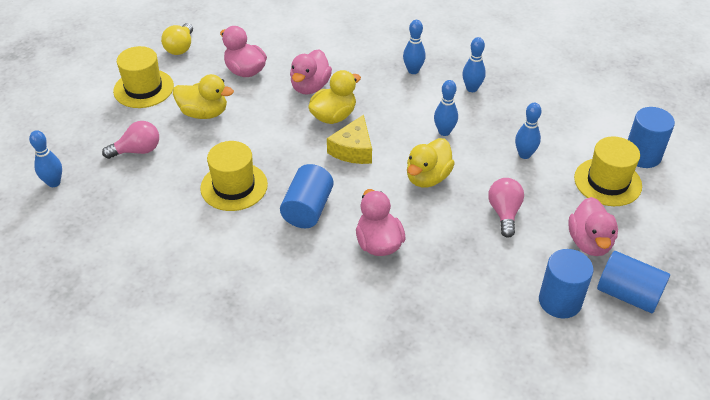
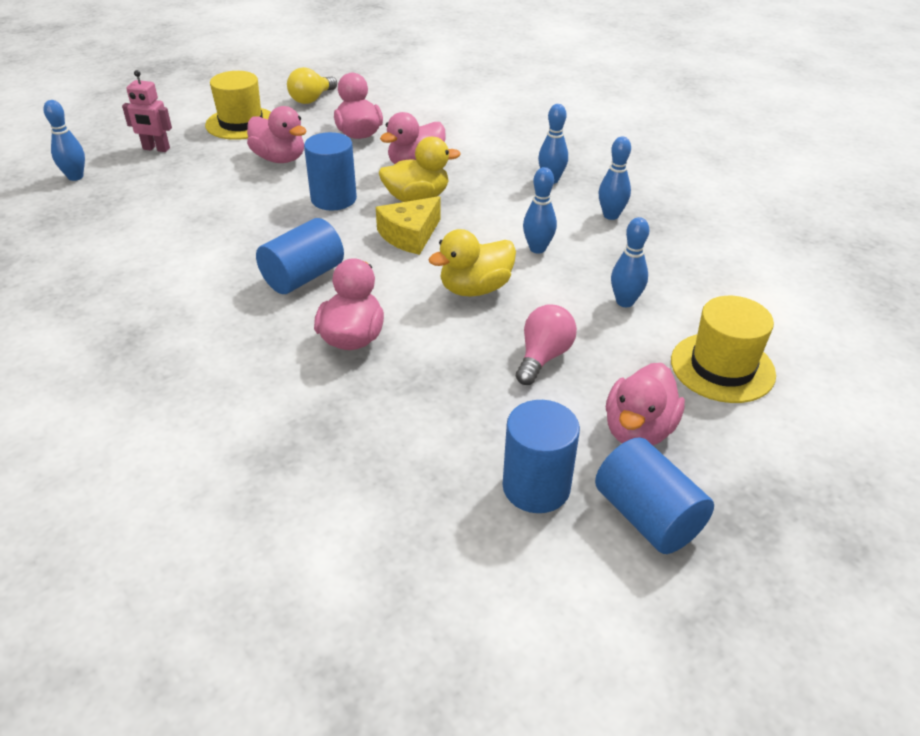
camera: 25 degrees right, 5 degrees down
(96, 135) = (156, 149): none -> pink robot
(137, 151) = (181, 172): pink light bulb -> none
(204, 113) = (280, 159): yellow duck -> pink duck
(234, 186) = (245, 231): yellow hat -> none
(642, 155) = (800, 352): blue cylinder -> blue cylinder (333, 199)

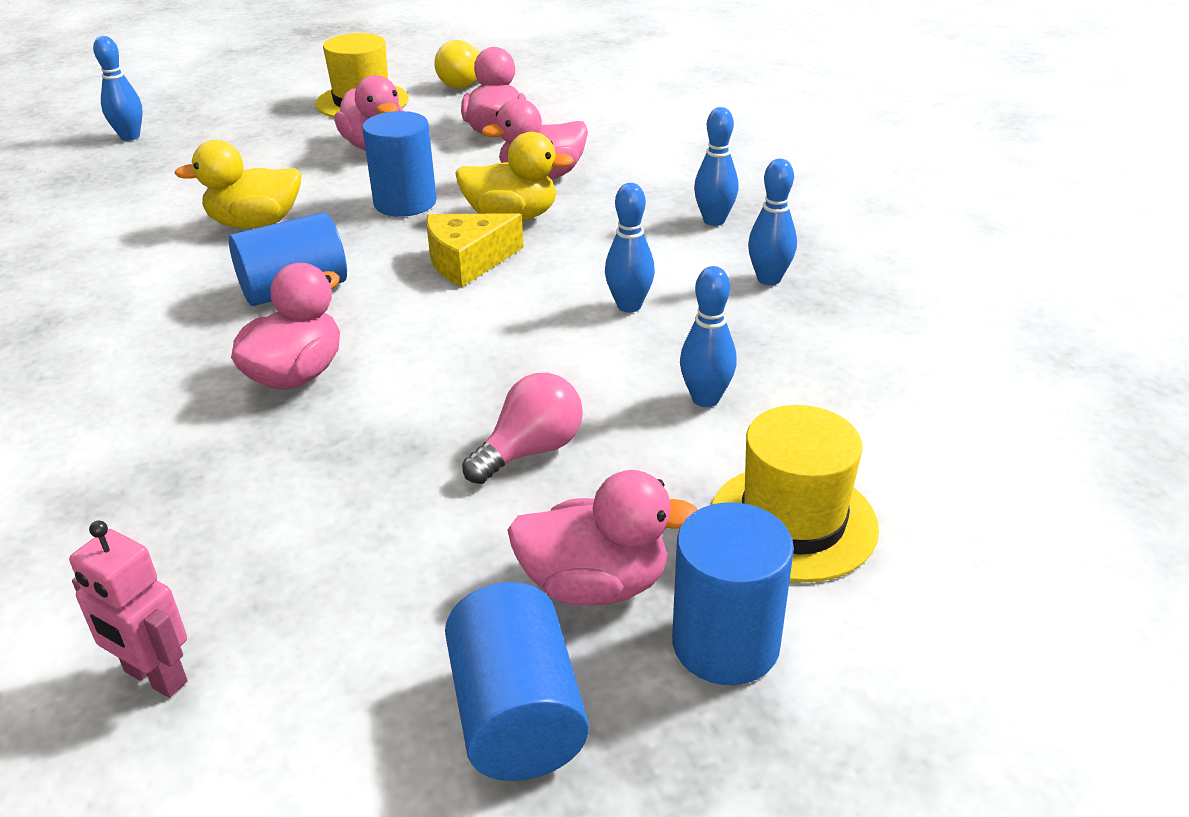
camera: 20 degrees right, 5 degrees down
(156, 149) = (242, 118): pink robot -> pink robot (155, 677)
(475, 289) = (503, 343): yellow duck -> yellow duck (255, 223)
(536, 487) = (386, 629): blue cylinder -> blue cylinder (725, 644)
(638, 430) = (595, 584): pink duck -> pink duck turned 135 degrees counterclockwise

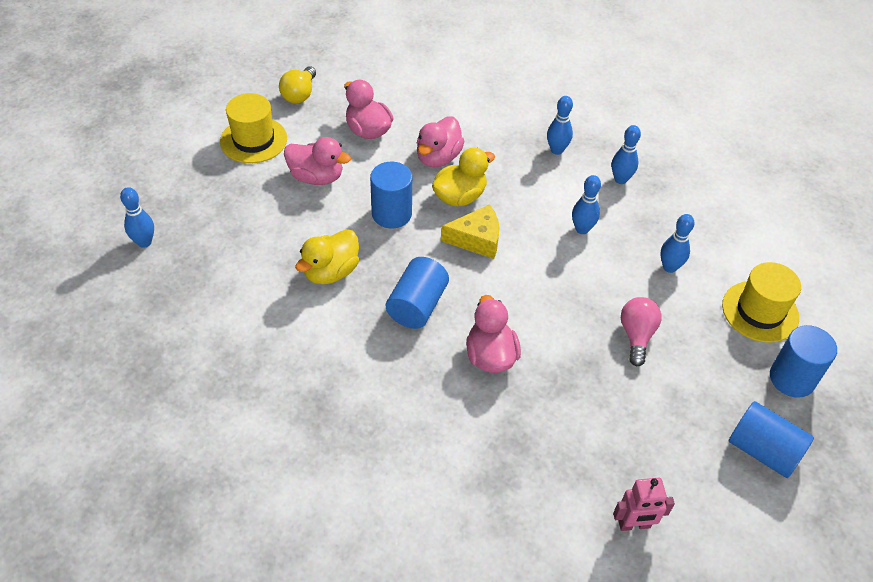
camera: 40 degrees left, 15 degrees up
(468, 261) = (476, 239): yellow cheese -> yellow cheese turned 120 degrees counterclockwise
(595, 584) = (728, 382): pink duck -> none

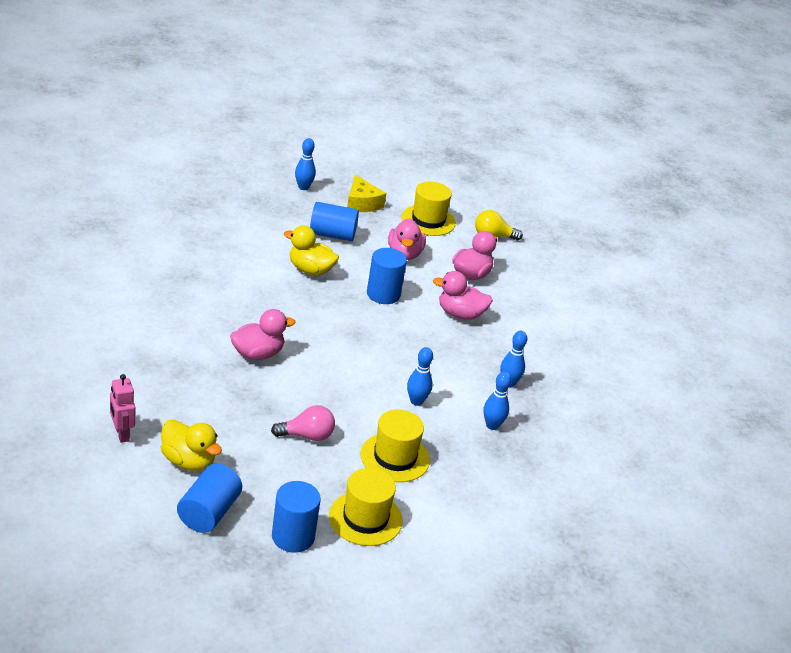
camera: 70 degrees right, 15 degrees down
(417, 305) = (294, 314): blue cylinder -> blue cylinder (332, 235)
(460, 196) = (420, 329): yellow duck -> yellow duck (188, 461)
(476, 239) = (376, 340): yellow cheese -> yellow cheese (361, 203)
(669, 267) = (395, 457): blue bowling pin -> yellow hat

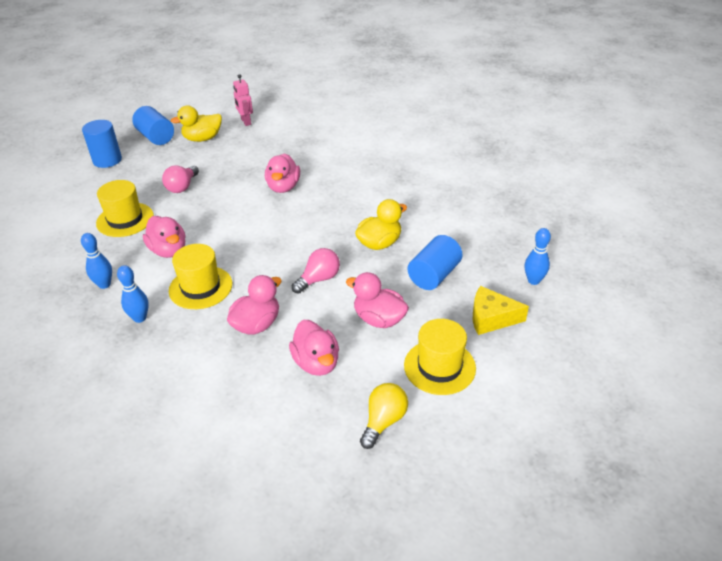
camera: 125 degrees right, 5 degrees up
(121, 434) = (245, 122): pink robot -> pink robot turned 120 degrees counterclockwise
(365, 518) = (90, 190): yellow hat -> yellow hat (200, 287)
(383, 294) = (319, 279): blue cylinder -> pink light bulb
(416, 401) = (169, 250): blue bowling pin -> pink duck

